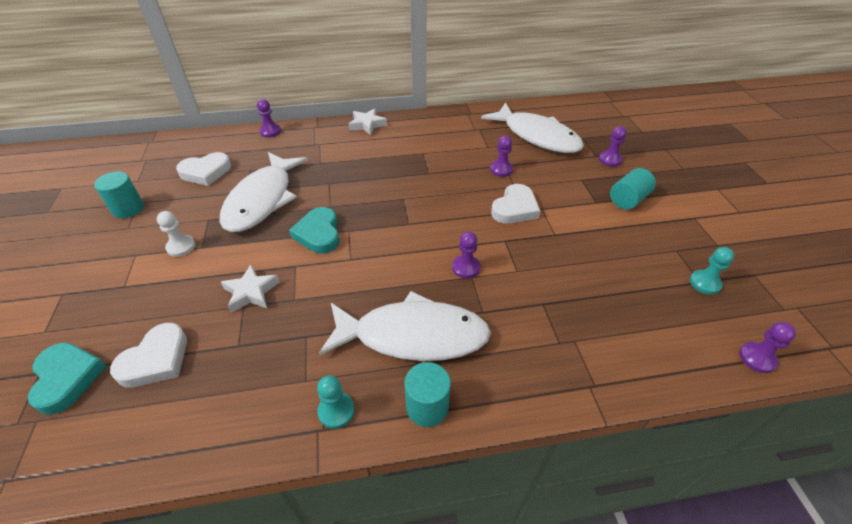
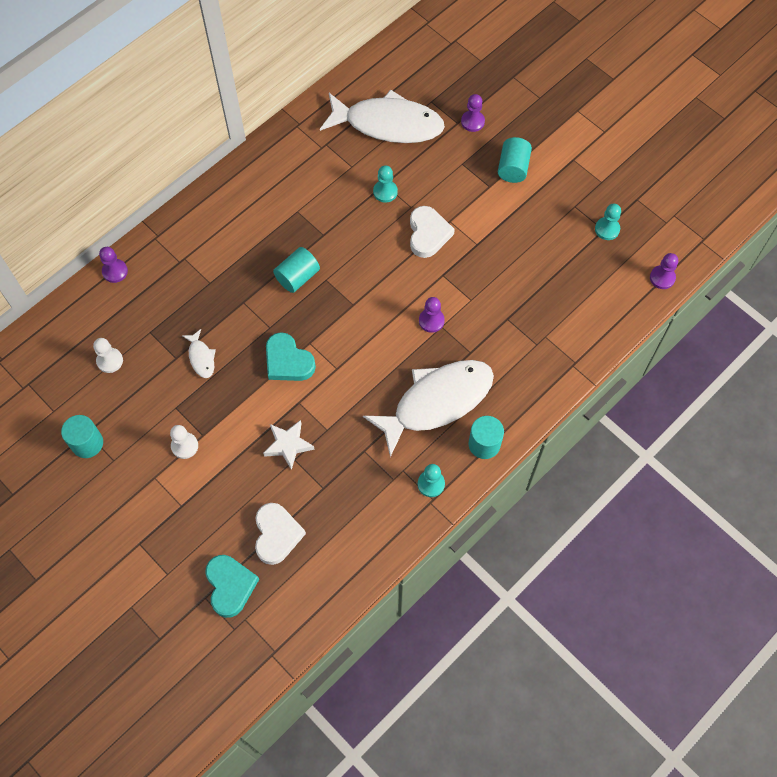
camera: 35 degrees left, 20 degrees up
(67, 378) = (230, 586): turquoise heart -> turquoise heart turned 45 degrees clockwise
(206, 172) = (110, 361): white heart -> white pawn
(262, 200) = (201, 357): white fish -> white fish, size x0.41
(367, 125) = (207, 202): white star -> none
(384, 187) = (297, 277): none -> turquoise cylinder
(501, 169) = (385, 192): purple pawn -> turquoise pawn

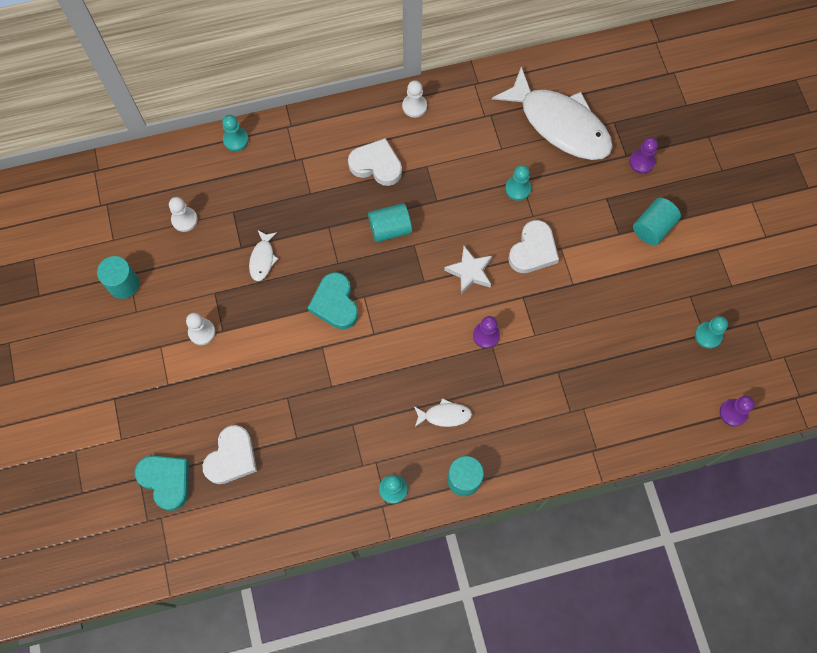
camera: 30 degrees right, 5 degrees up
(115, 271) = (236, 140): purple pawn -> turquoise pawn
(230, 586) = (166, 480): turquoise heart -> turquoise heart turned 60 degrees counterclockwise
(253, 231) = (376, 165): none -> white heart
(257, 168) = (414, 106): none -> white pawn
(288, 445) = (289, 381): white star -> white star (470, 272)
(437, 402) = (444, 415): white fish -> white fish, size x0.41

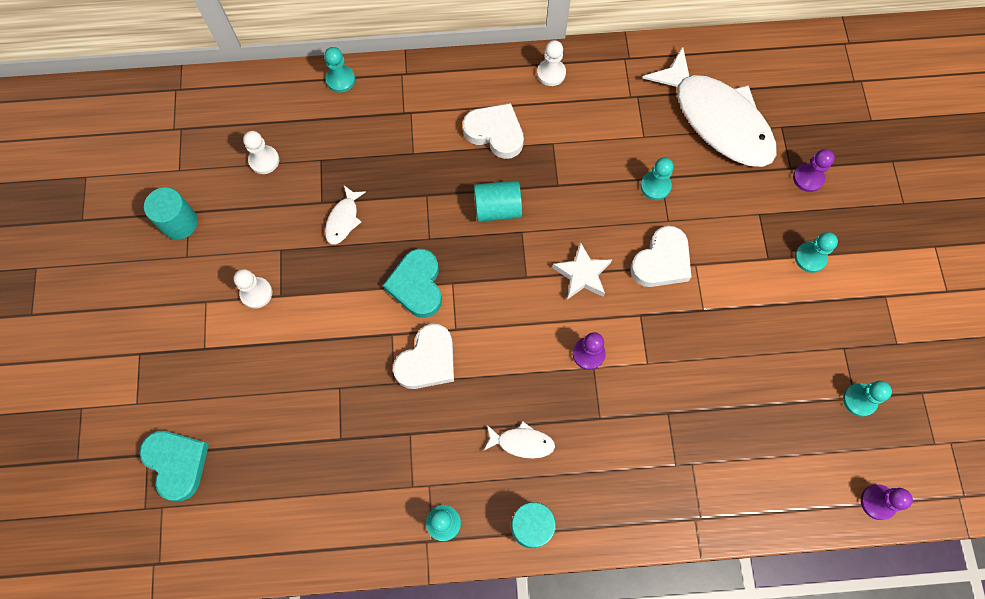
camera: 10 degrees right, 0 degrees up
(232, 457) = (260, 449): white heart -> white heart (427, 361)
(653, 227) = (810, 258): turquoise cylinder -> turquoise pawn

